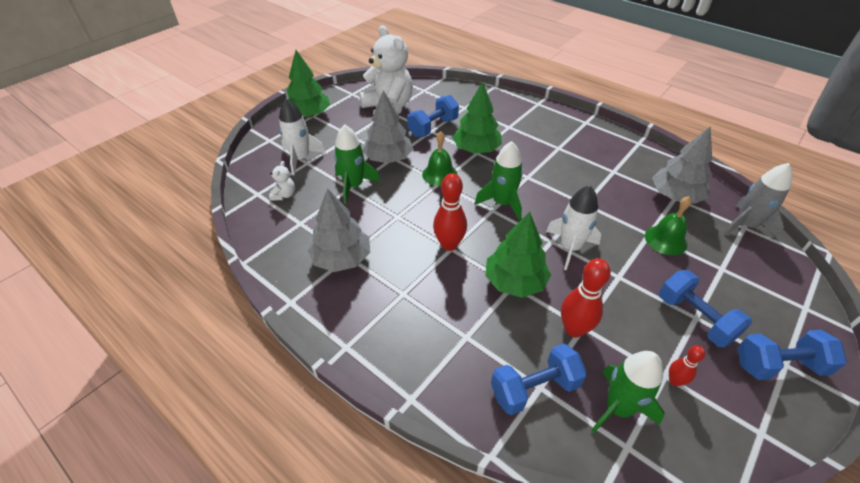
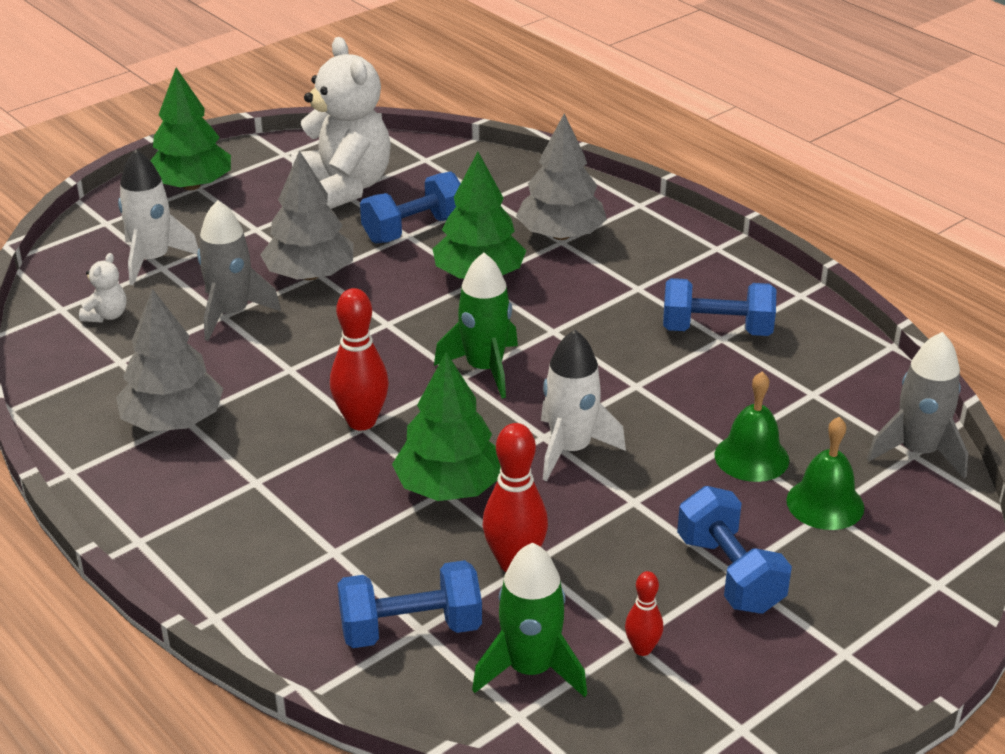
camera: 10 degrees right, 10 degrees down
(354, 186) = (231, 313): green rocket -> grey rocket
(439, 174) = (392, 310): green bell -> green bell (825, 503)
(675, 196) = (815, 391): grey tree -> grey tree (561, 235)
(778, 365) = (831, 652): blue dumbbell -> blue dumbbell (716, 330)

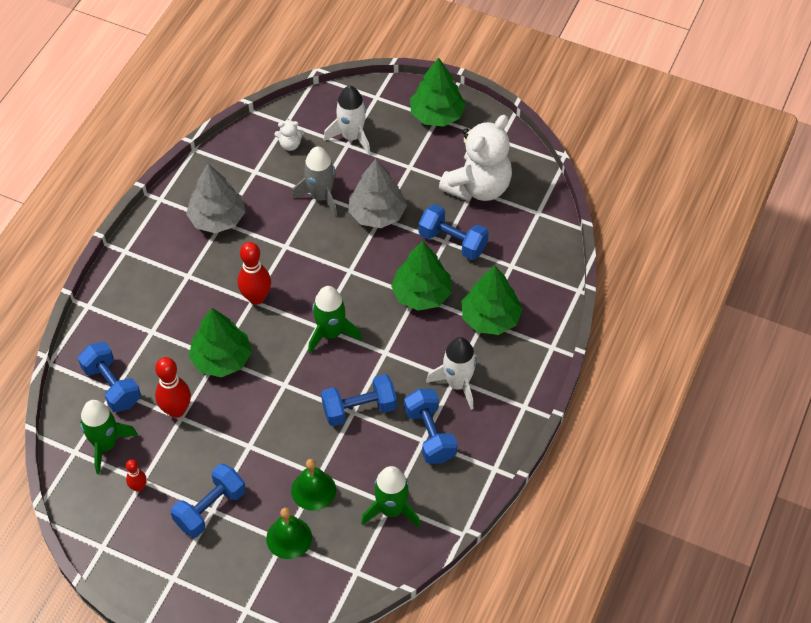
camera: 65 degrees right, 20 degrees up
(561, 235) = (490, 318): grey tree -> green tree
(570, 449) = (279, 401): white rocket -> white rocket (458, 383)
(635, 378) = (359, 409): none -> blue dumbbell
(823, 395) = (392, 510): none -> green rocket
(918, 451) = (360, 574): grey rocket -> none

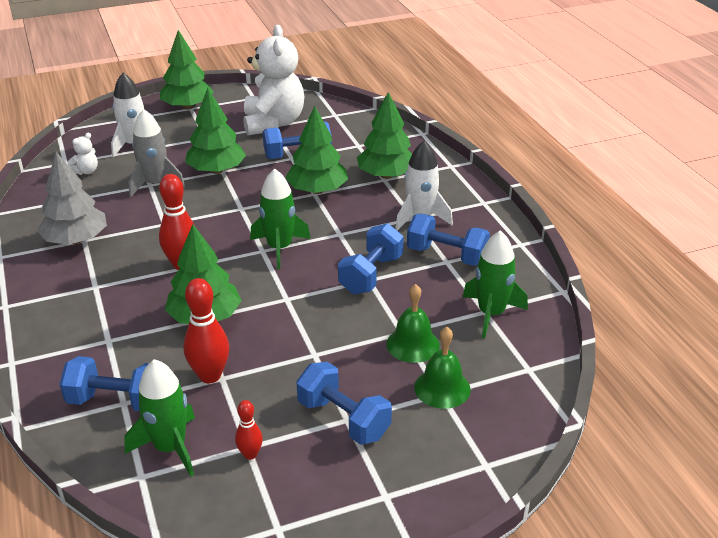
camera: 45 degrees left, 20 degrees down
(210, 508) = (343, 419): blue dumbbell -> blue dumbbell turned 45 degrees counterclockwise
(377, 213) = (216, 170): grey tree -> green tree

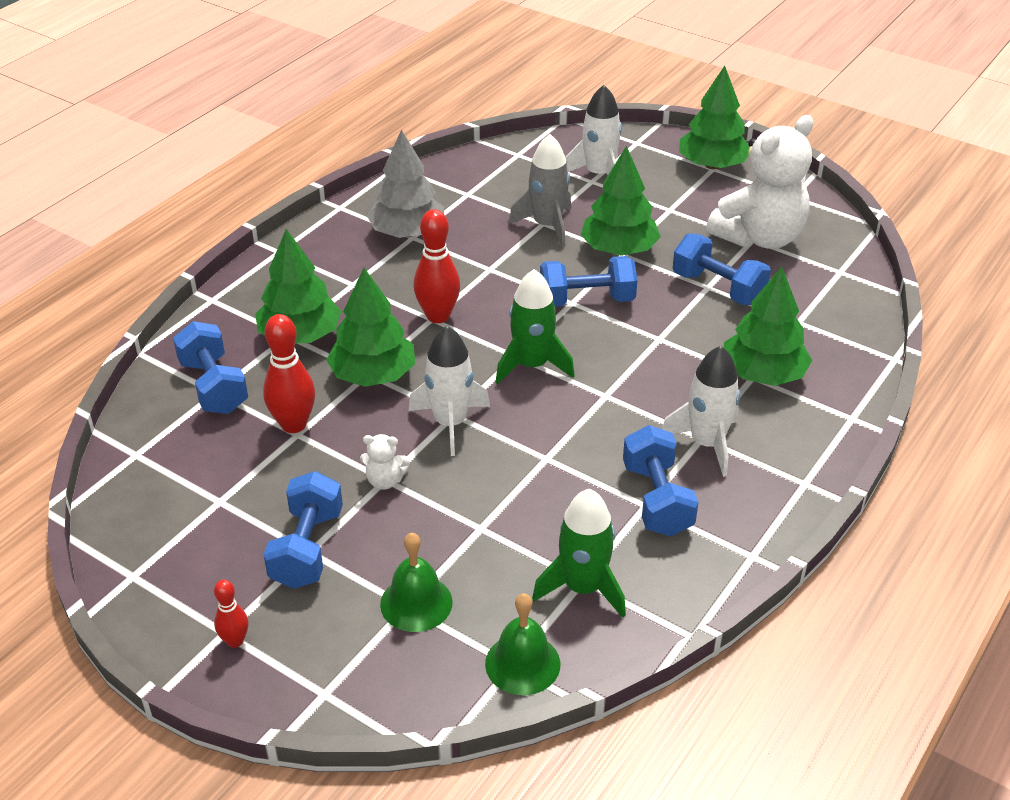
camera: 55 degrees right, 5 degrees up
(86, 171) = (518, 174): white teddy bear -> white teddy bear (385, 480)
(170, 448) = (181, 452): green rocket -> none
(250, 454) = (211, 508): red bowling pin -> red bowling pin (235, 641)
(293, 303) = (450, 423): none -> white rocket
(317, 190) = (667, 337): green tree -> green tree (300, 335)
(371, 275) = (556, 455): blue dumbbell -> blue dumbbell (586, 300)
(412, 344) = (467, 546): green bell -> green bell (522, 663)

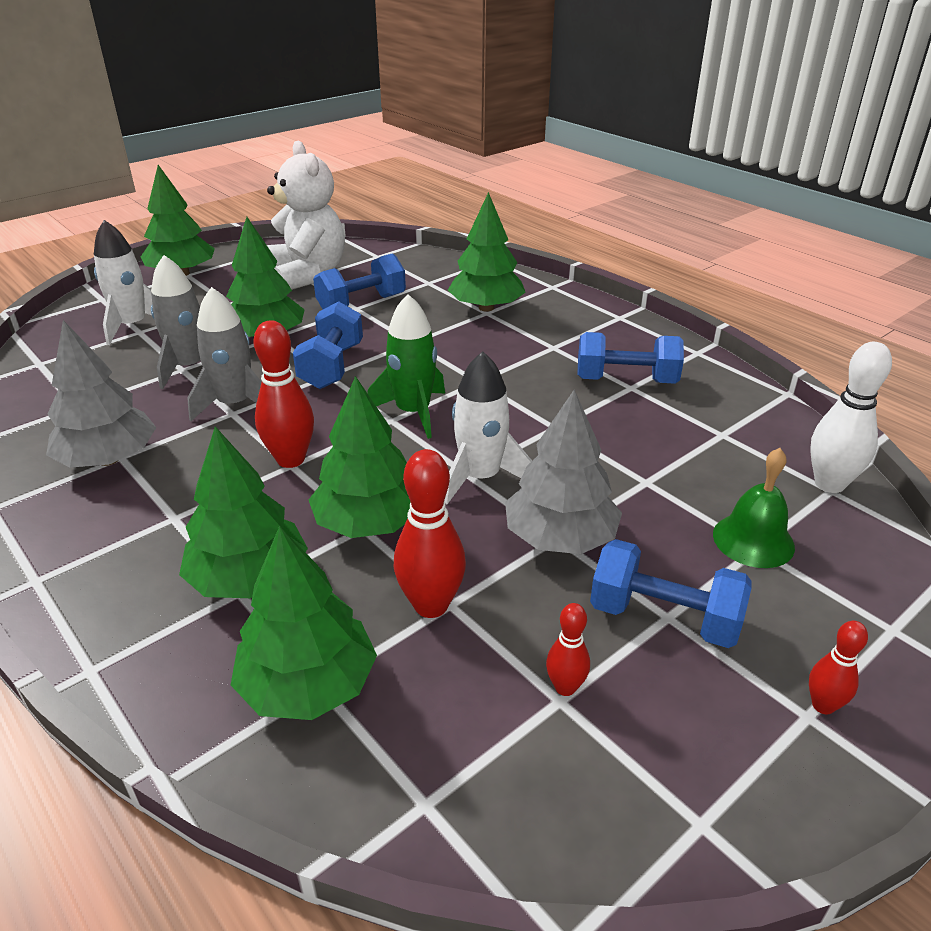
camera: 75 degrees left, 5 degrees down
(214, 387) = (308, 685): blue dumbbell -> green tree
(230, 502) = (565, 687): none -> red bowling pin
(385, 480) = (560, 538): white teddy bear -> grey tree
(502, 266) = (235, 404): none -> grey rocket
(522, 663) = (829, 484): green bell -> white bowling pin
(583, 588) = (732, 435): green rocket -> none
(707, 443) = (562, 346): white rocket -> none

